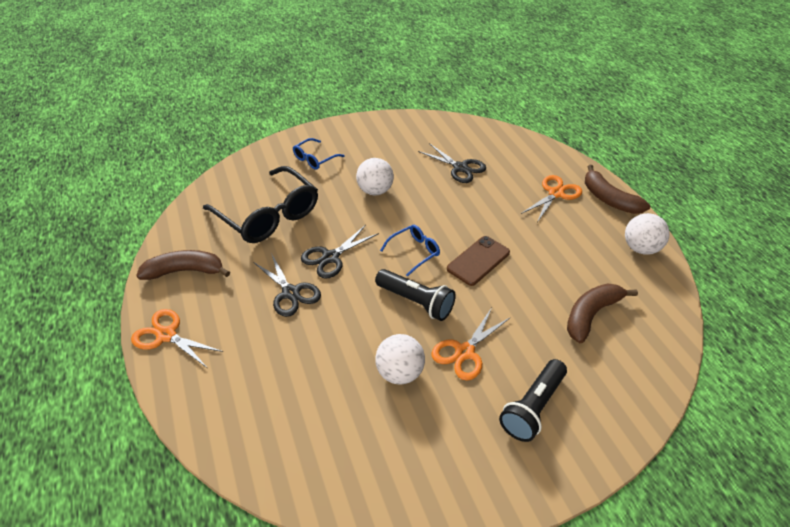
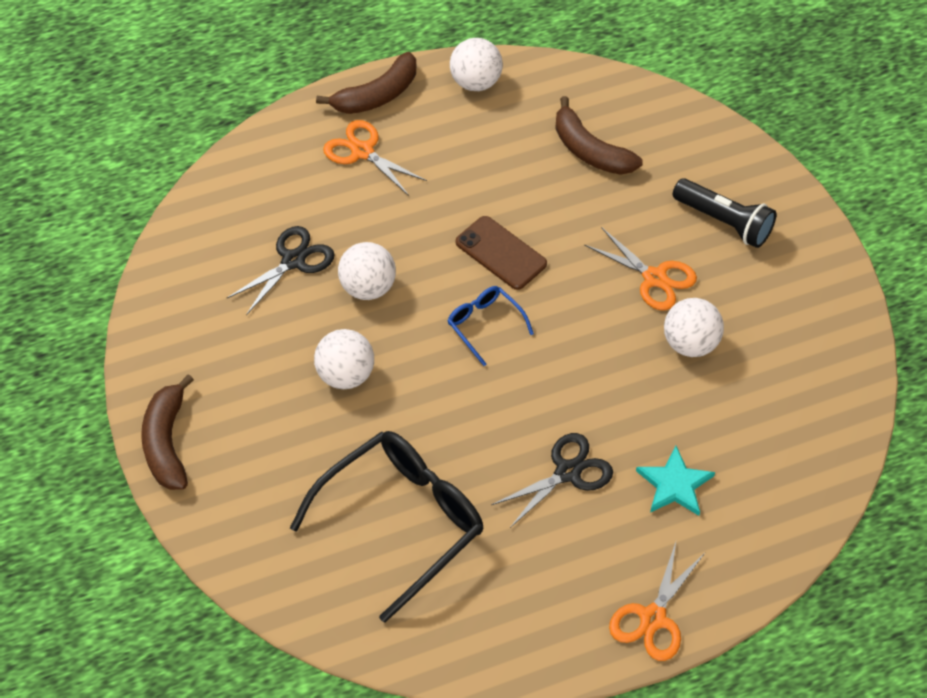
camera: 90 degrees left, 10 degrees up
(185, 271) = (529, 621): brown banana -> brown banana (167, 442)
(270, 354) = (674, 484): none -> turquoise star
(314, 159) = (253, 467): blue glasses -> none
(330, 257) = (496, 428): black scissors -> none
(416, 302) = (577, 325): black flashlight -> none
(442, 198) = (368, 287): none -> white ball

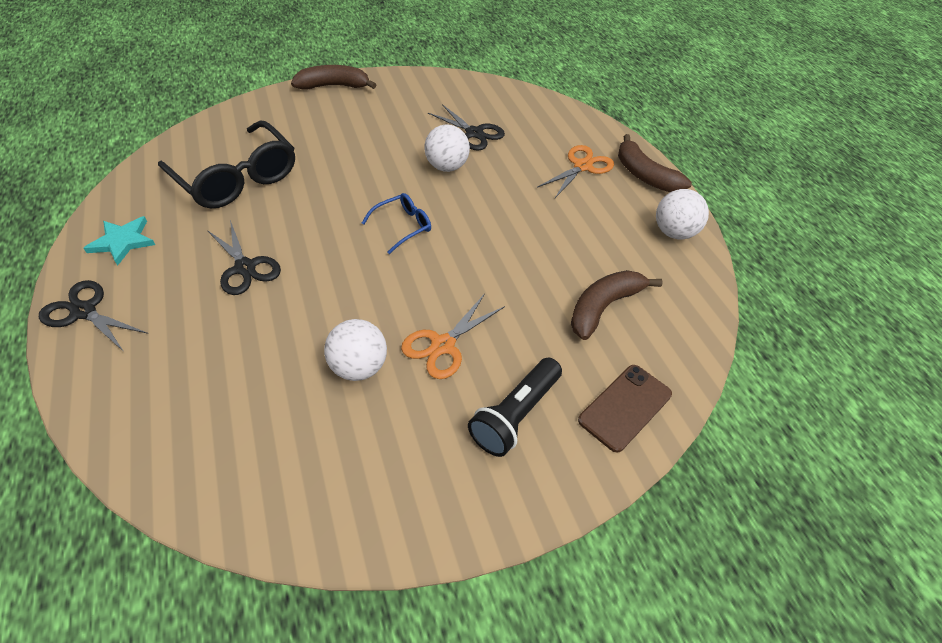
camera: 90 degrees right, 5 degrees down
(345, 375) = (369, 155): white ball -> none
(501, 253) = (478, 239): brown phone -> brown phone (625, 407)
(653, 618) = (84, 311): orange scissors -> black scissors
(674, 484) = (206, 339): turquoise star -> turquoise star (122, 241)

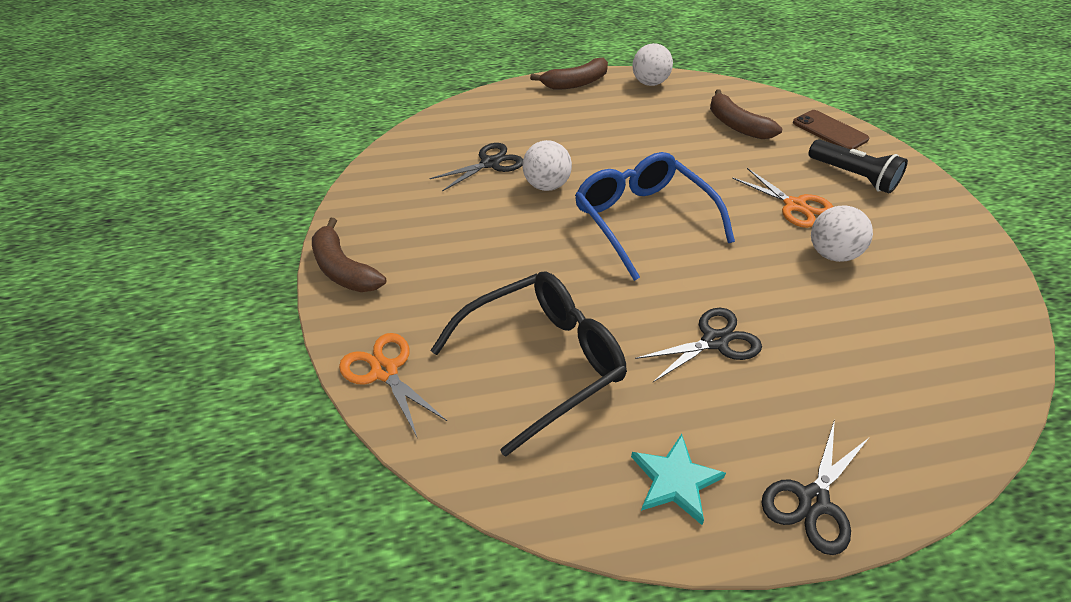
camera: 80 degrees left, 5 degrees down
(334, 86) = (343, 269): brown banana -> brown banana turned 45 degrees counterclockwise
(403, 226) = (642, 220): blue glasses -> blue glasses, size x2.07
(582, 166) = (559, 109): orange scissors -> orange scissors (385, 371)

